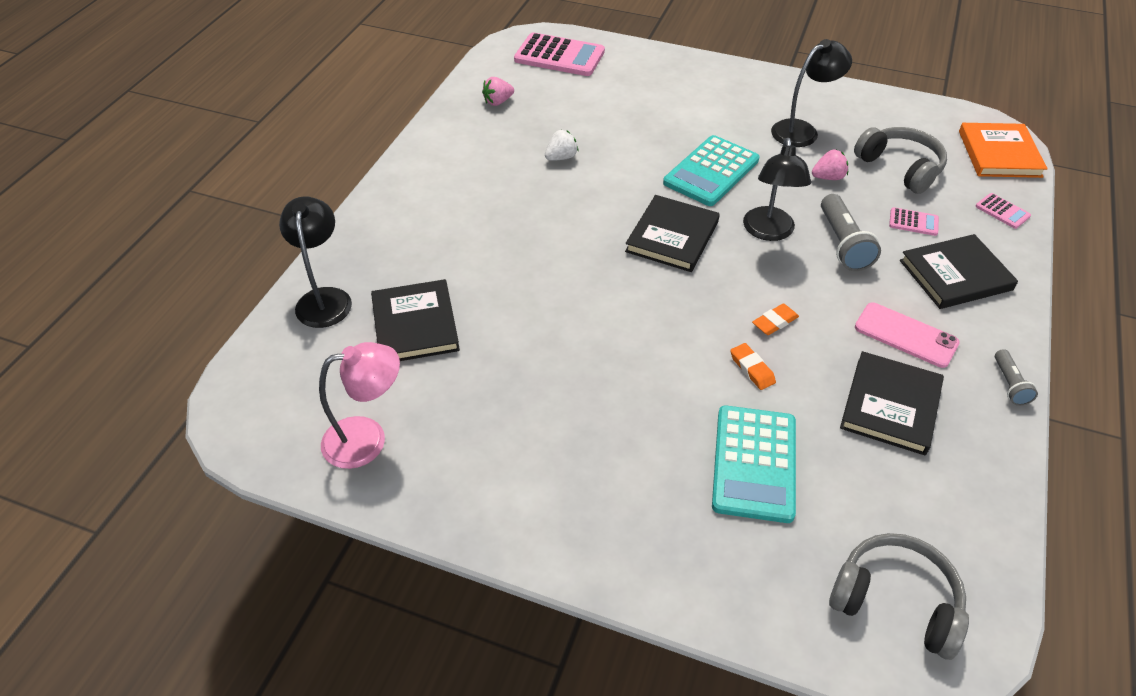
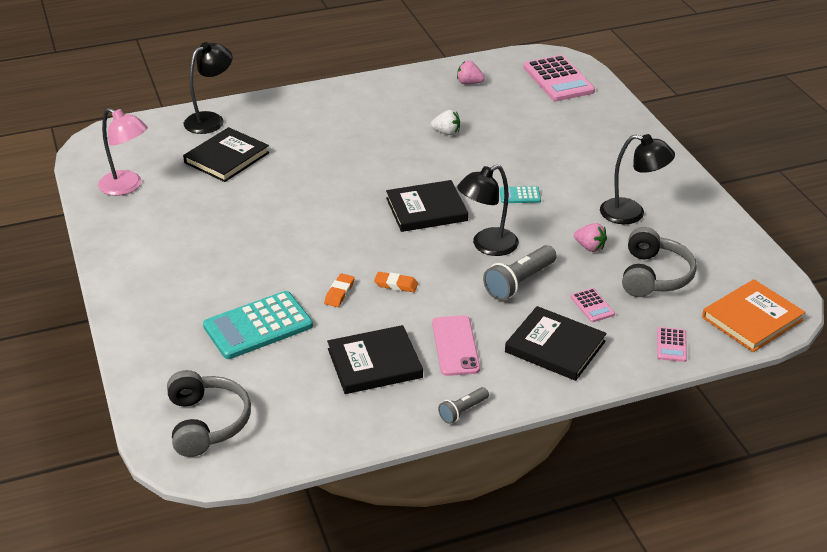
camera: 50 degrees right, 10 degrees down
(711, 172) = (520, 195): turquoise calculator -> turquoise calculator, size x0.47

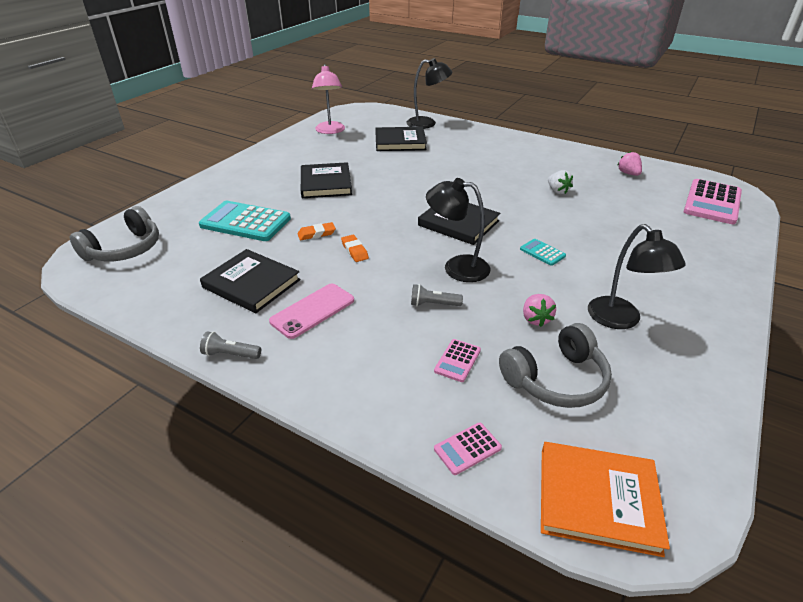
camera: 50 degrees right, 0 degrees up
(519, 283) = (433, 304): grey flashlight -> grey flashlight, size x0.57
(555, 347) = (372, 366): black book -> black book (326, 183)

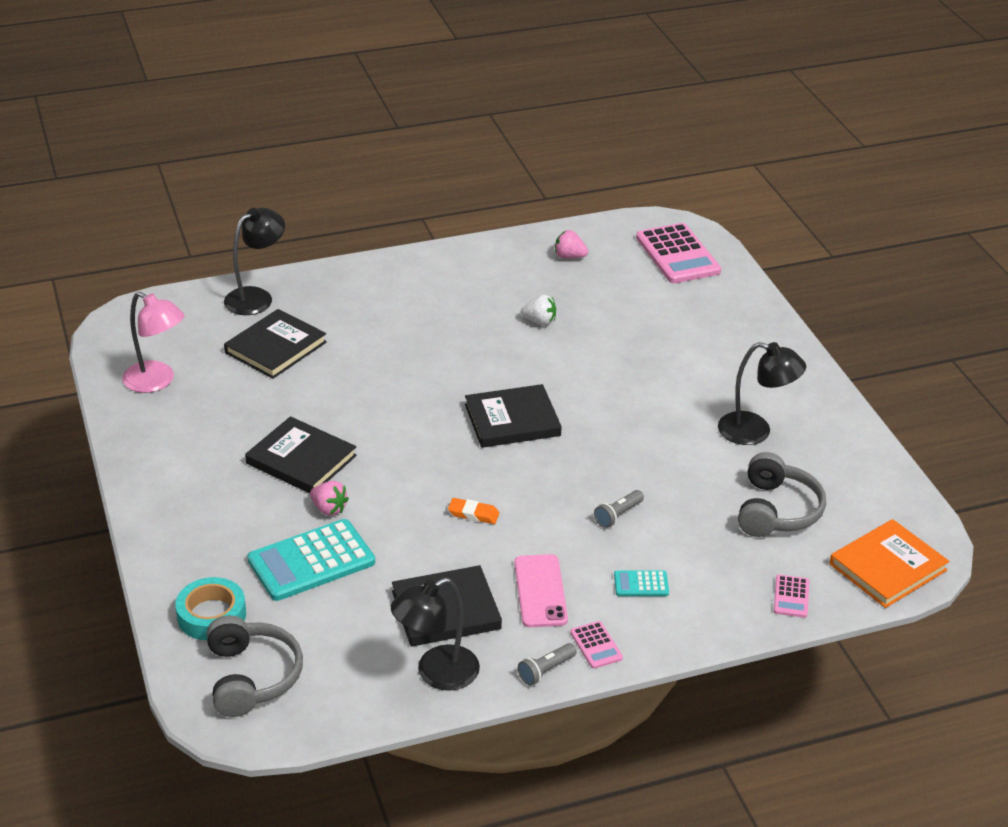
camera: 50 degrees left, 0 degrees up
(168, 216) = (211, 615): none -> turquoise tape
(316, 234) = (407, 522): orange eraser -> none
(457, 267) = (582, 468): black lamp -> black lamp (436, 673)
(457, 360) = (702, 546): pink calculator -> pink calculator (596, 645)
(535, 319) = (703, 473): pink strawberry -> pink strawberry (329, 509)
(542, 252) = (624, 405): turquoise calculator -> turquoise calculator (641, 584)

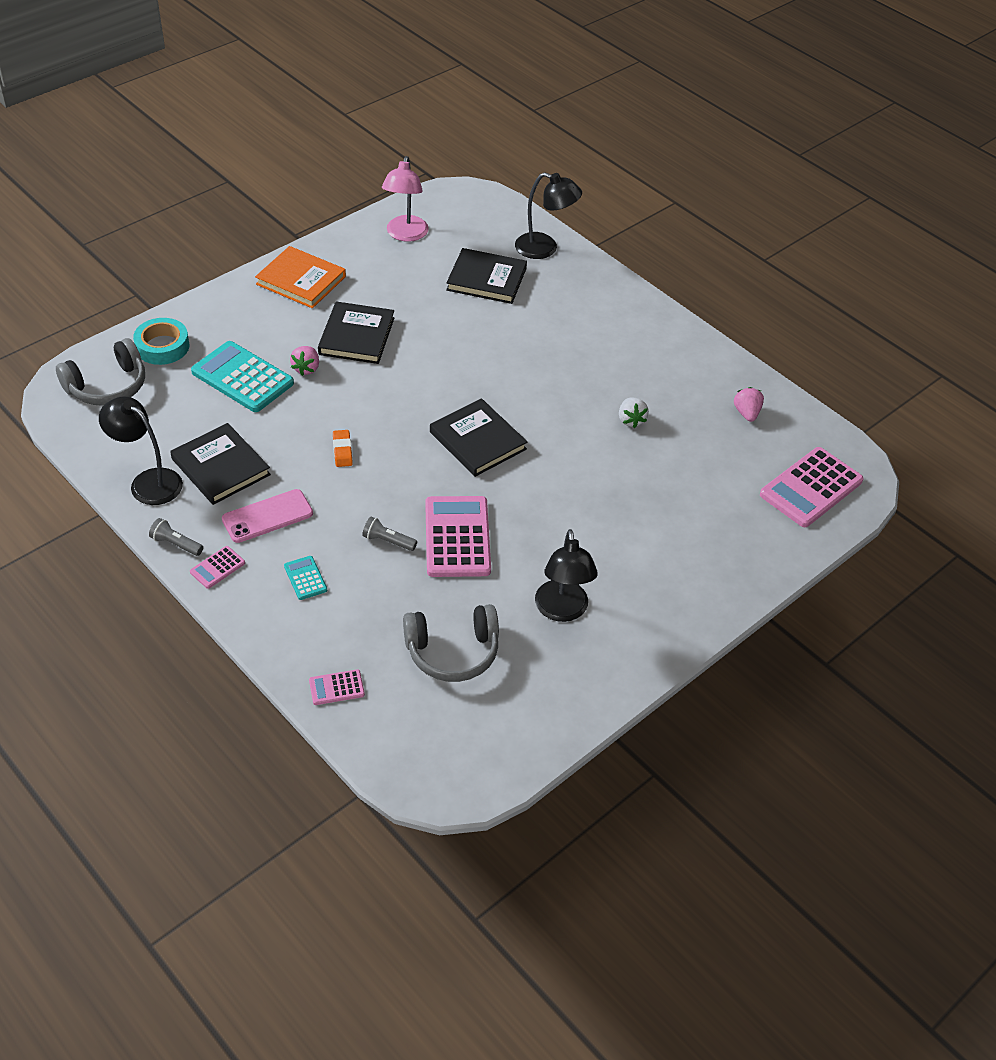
camera: 65 degrees right, 10 degrees up
(635, 469) = (457, 537): none -> pink calculator
(887, 567) = (413, 755): orange book -> orange book (301, 280)

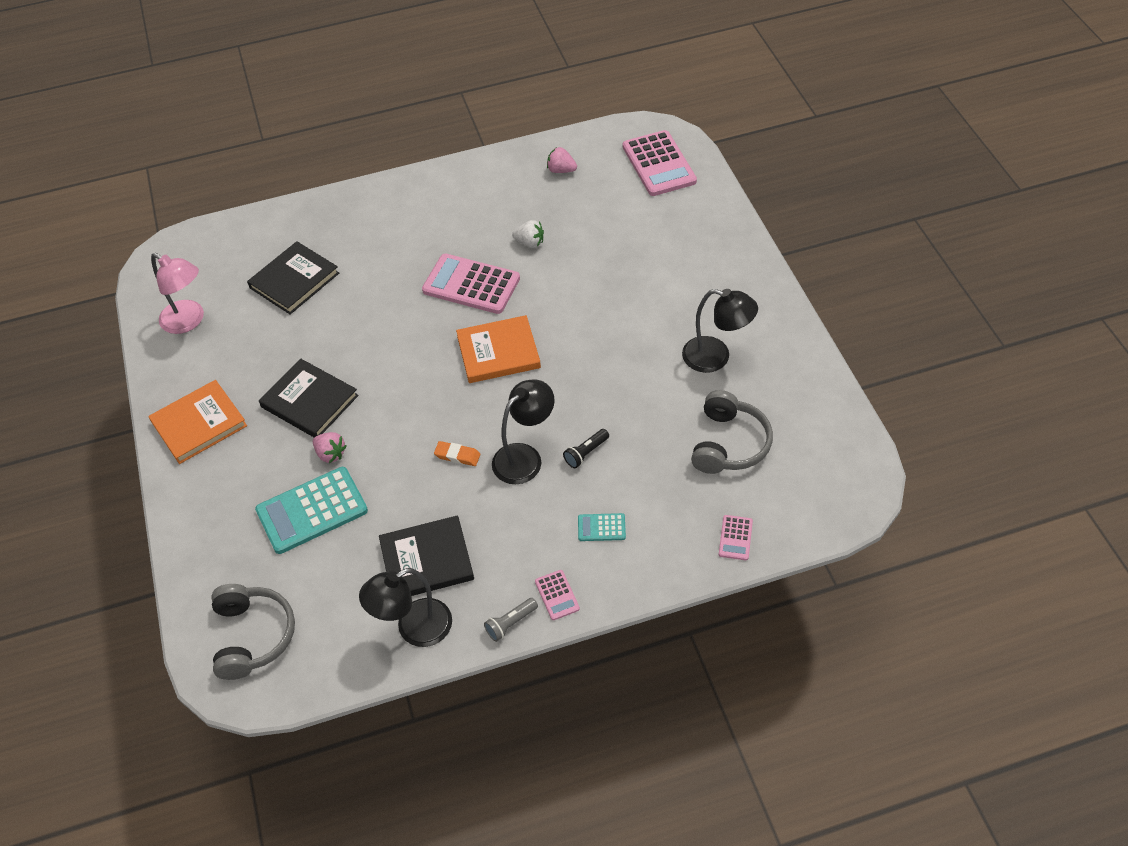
camera: 60 degrees left, 5 degrees up
(162, 346) = (222, 571): turquoise tape -> none
(267, 516) = (511, 538): pink phone -> none
(387, 541) = (586, 453): grey flashlight -> black flashlight
(457, 537) = (605, 402): pink calculator -> pink calculator (471, 285)
(478, 440) = (498, 352): black book -> orange book
(545, 249) = (281, 226): black lamp -> black lamp (525, 457)

